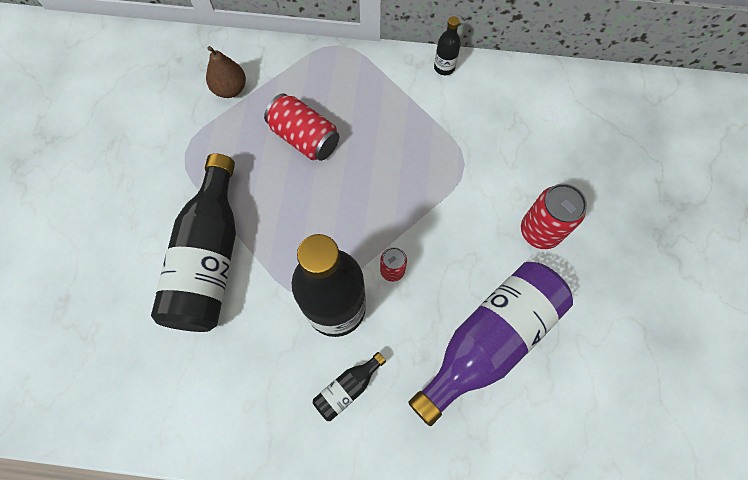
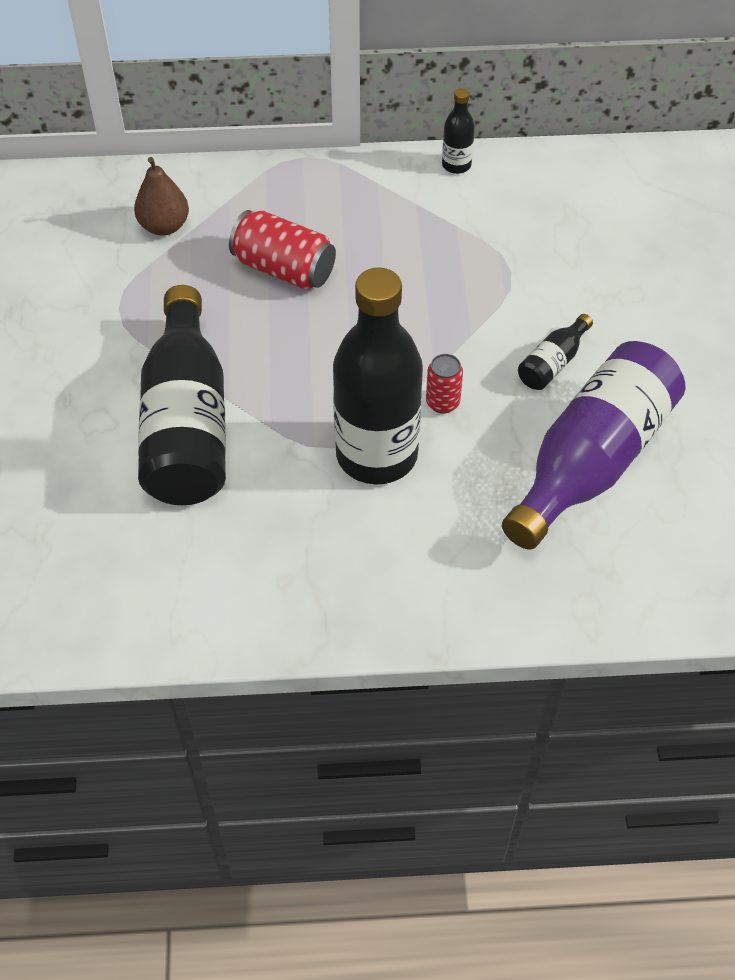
camera: 10 degrees left, 15 degrees down
(347, 388) = (415, 542): black bottle -> black bottle (552, 363)
(540, 231) = (629, 332): red can -> none

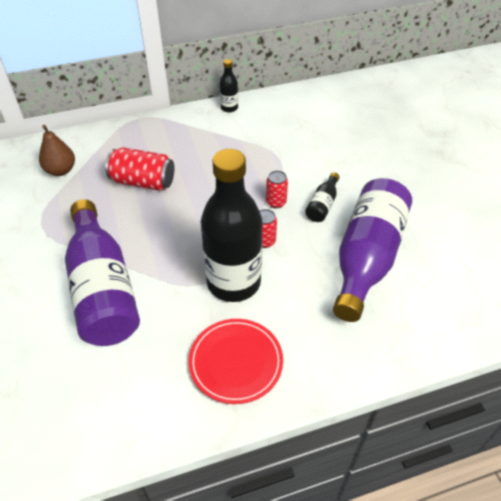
camera: 15 degrees left, 5 degrees down
(187, 424) = (103, 289): black bottle -> purple bottle
(346, 567) = (236, 362): none -> red plate
(480, 344) = (276, 202): none -> red can

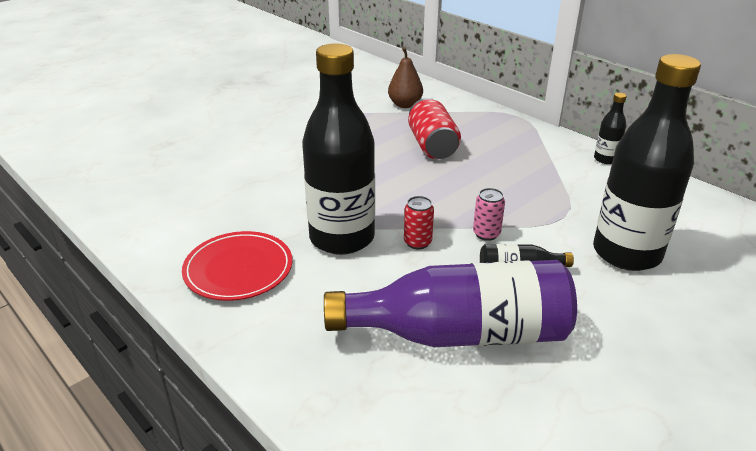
camera: 65 degrees right, 15 degrees down
(103, 289) = (283, 168): purple bottle -> none
(276, 202) = (486, 234): red can -> pink can
(331, 151) = (626, 253): none -> black bottle

